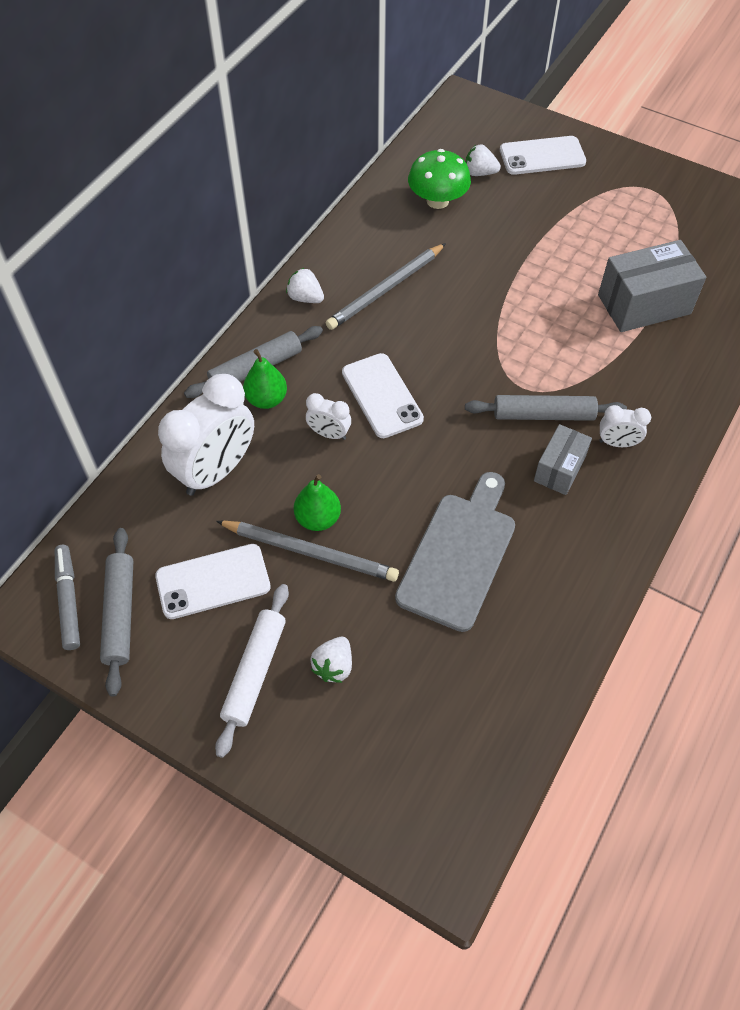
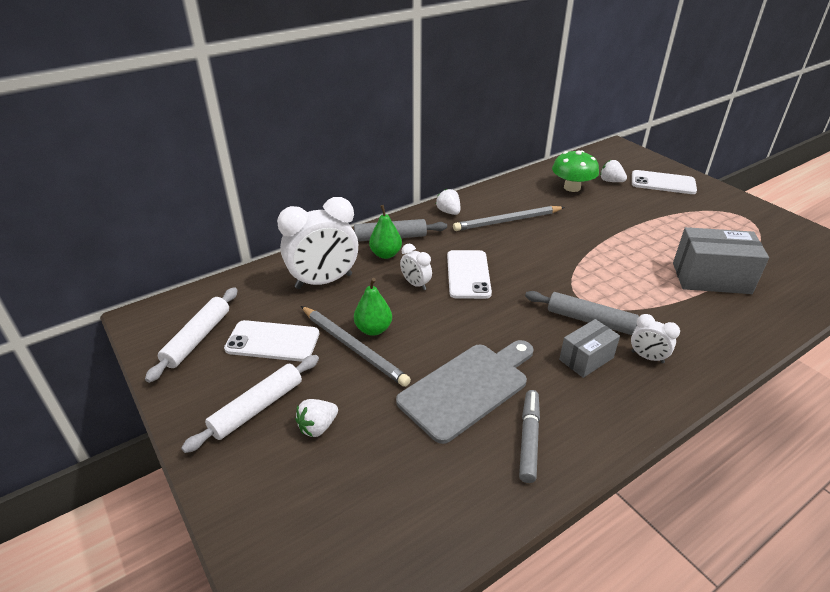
camera: 25 degrees right, 20 degrees down
(69, 600) = (173, 320): grey marker -> grey marker (529, 439)
(119, 614) = (197, 338): grey rolling pin -> white rolling pin

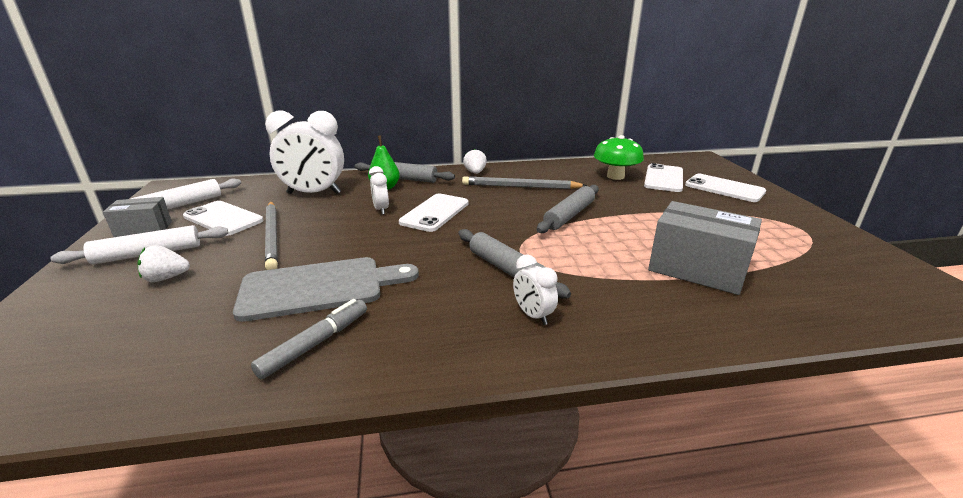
camera: 25 degrees right, 10 degrees down
(373, 329) = (305, 229): green pear -> none
(579, 246) = (569, 215): none -> grey rolling pin
(586, 359) = (463, 298): grey box -> grey box (143, 230)
(611, 181) = (664, 178): white strawberry -> white phone

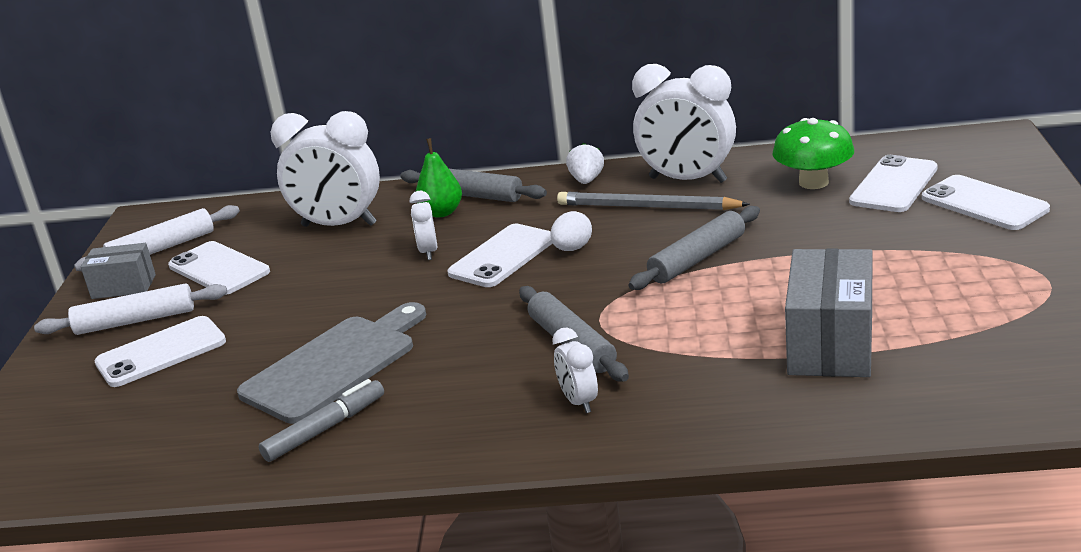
camera: 15 degrees right, 0 degrees up
(166, 278) = (161, 352): white strawberry -> white phone
(272, 236) = (281, 295): grey pencil -> none
(319, 287) = (334, 365): grey cutting board -> grey cutting board turned 45 degrees counterclockwise
(482, 209) = (572, 249): none -> white egg
(538, 173) = (687, 180): none -> white clock
(697, 269) = (830, 344): grey box -> grey box turned 60 degrees clockwise

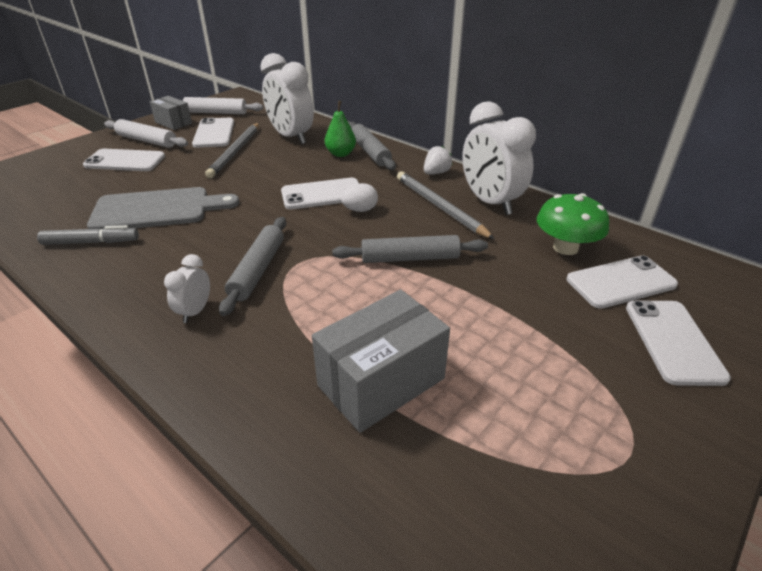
camera: 35 degrees right, 10 degrees up
(299, 272) = (236, 152): none -> grey pencil
(428, 252) = (298, 172): white clock -> none

